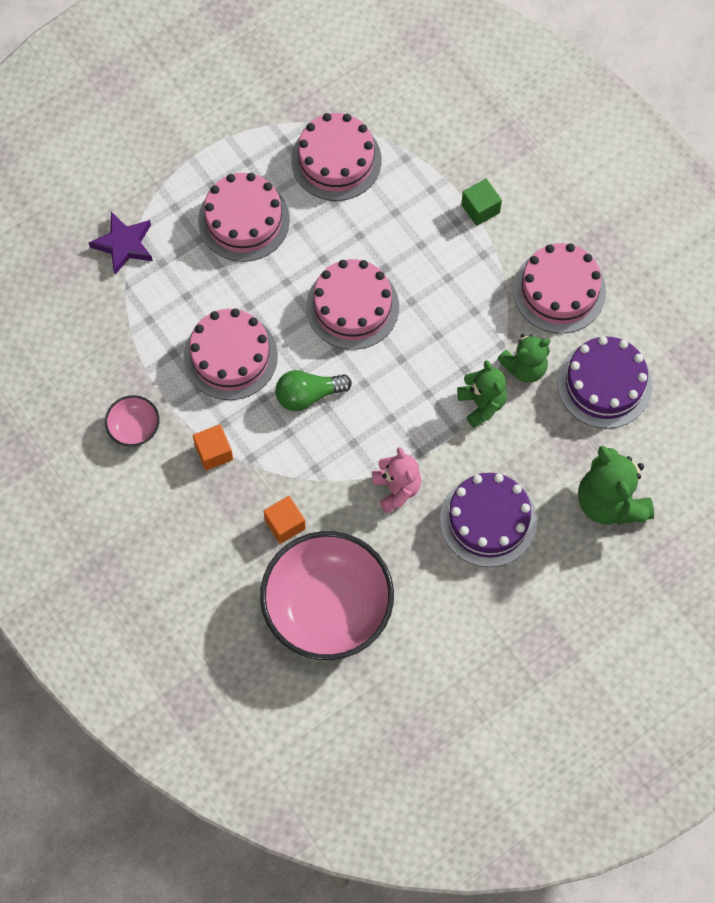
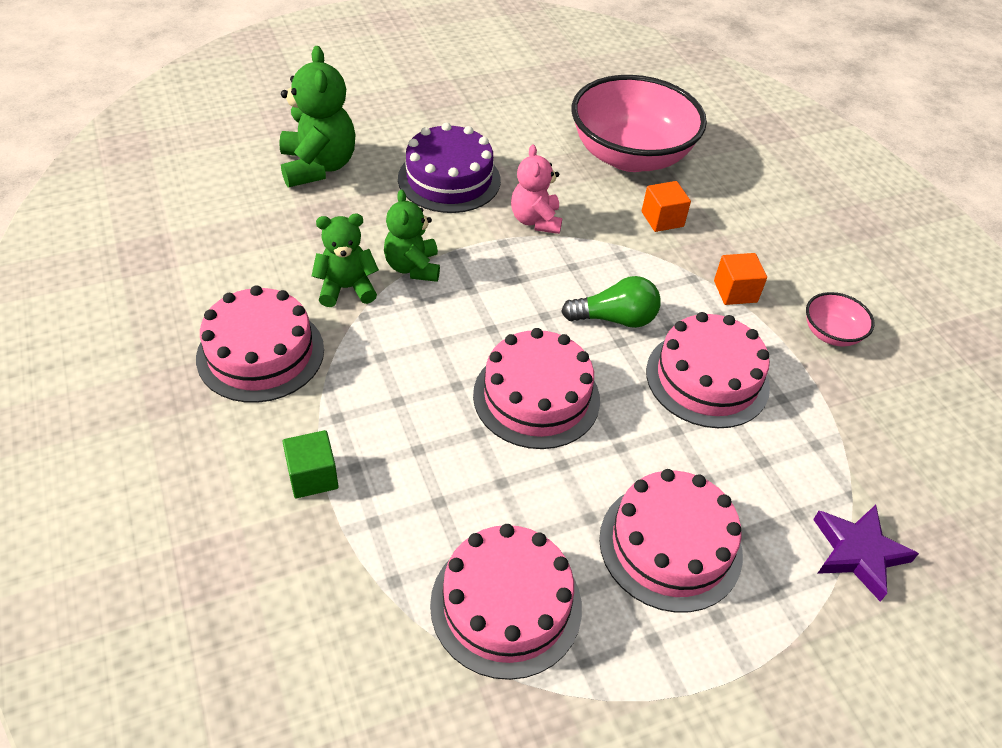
camera: 170 degrees left, 20 degrees down
(604, 384) = (264, 254): purple cake -> none

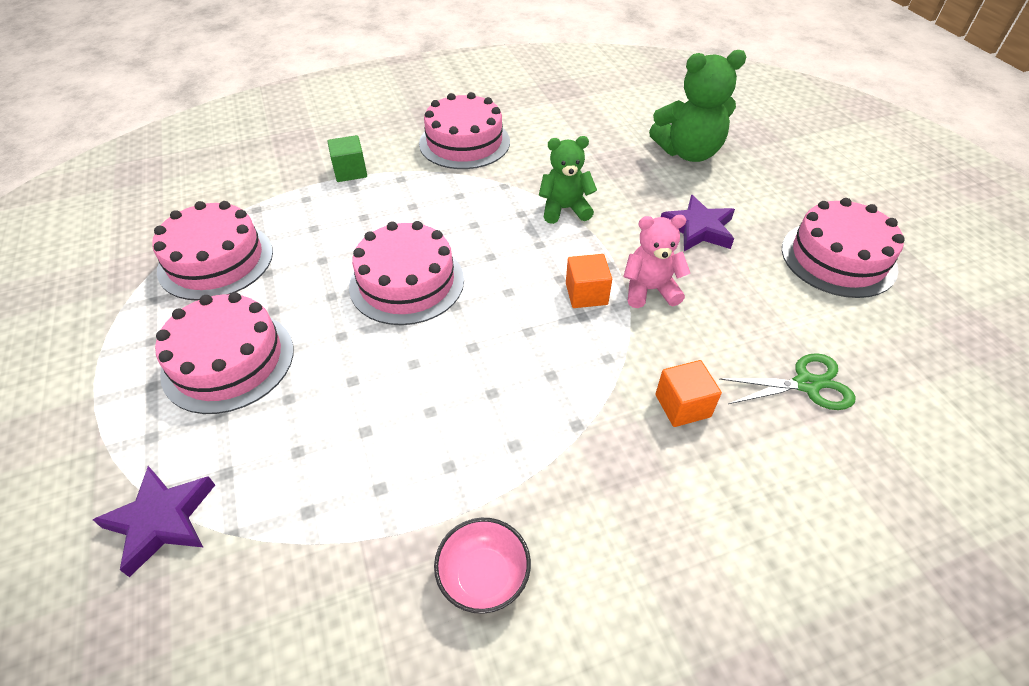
camera: 95 degrees right, 0 degrees up
(346, 288) = (535, 175): green teddy bear -> none
(449, 179) = (698, 229): purple cake -> purple star
(615, 319) = (505, 345): green light bulb -> none
(630, 156) = (806, 384): pink bowl -> green scissors
(707, 378) = (416, 416): pink cake -> pink cake (838, 258)
(735, 291) = (557, 468): orange cube -> orange cube (586, 294)

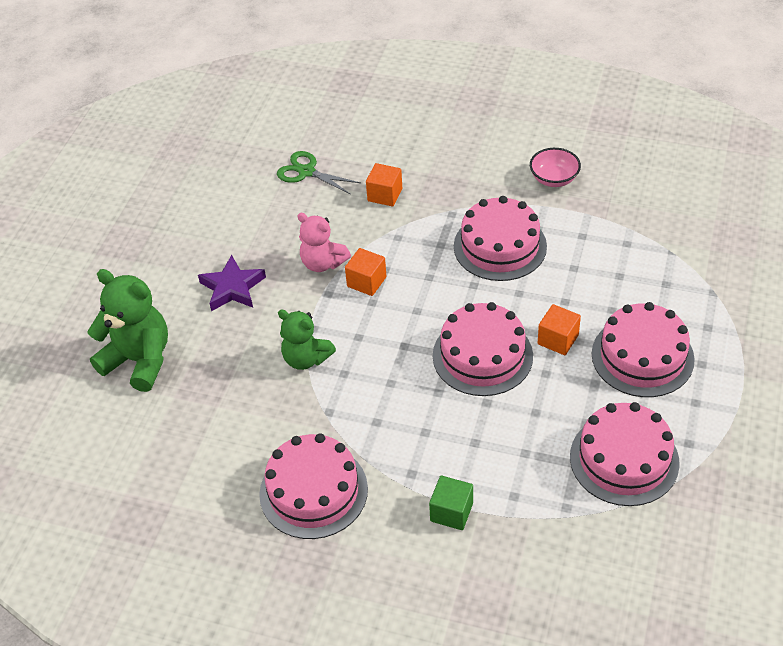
camera: 140 degrees left, 0 degrees up
(161, 521) = (709, 276): purple star -> none
(336, 334) = (558, 339): none -> orange cube
(838, 258) = (177, 220): pink cake -> pink cake (500, 246)

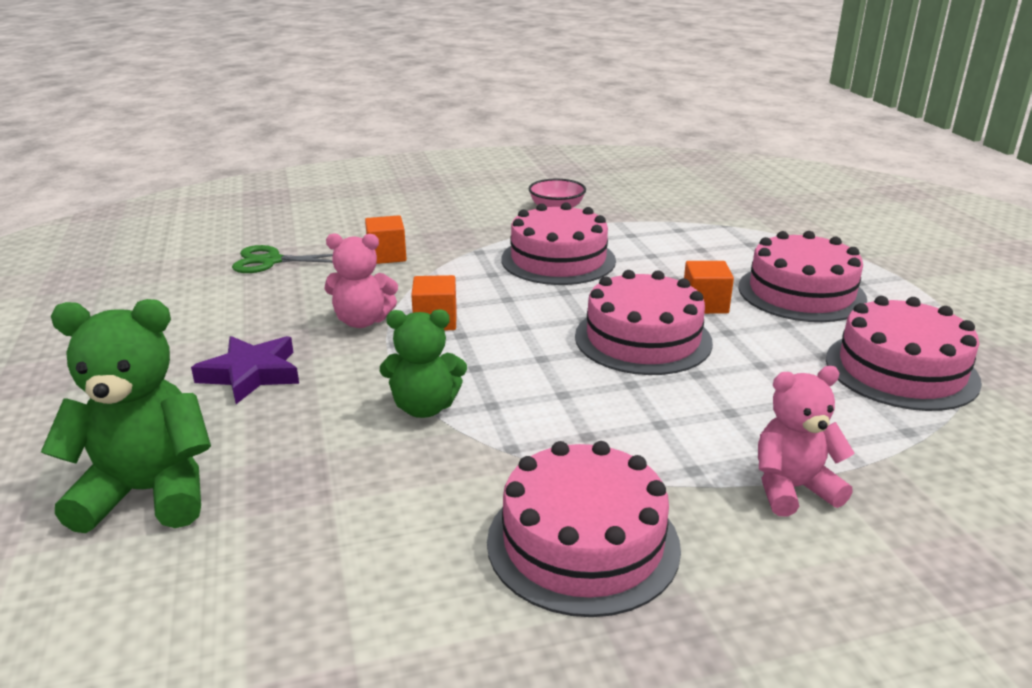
camera: 35 degrees left, 20 degrees down
(451, 512) = (792, 489): green cube -> pink teddy bear

